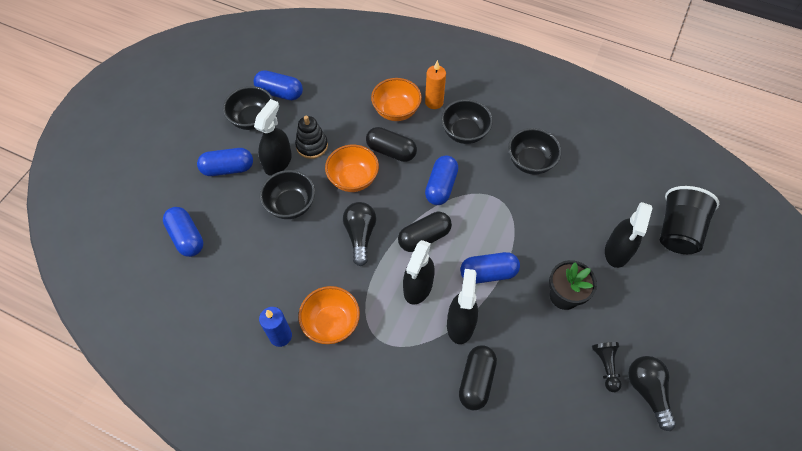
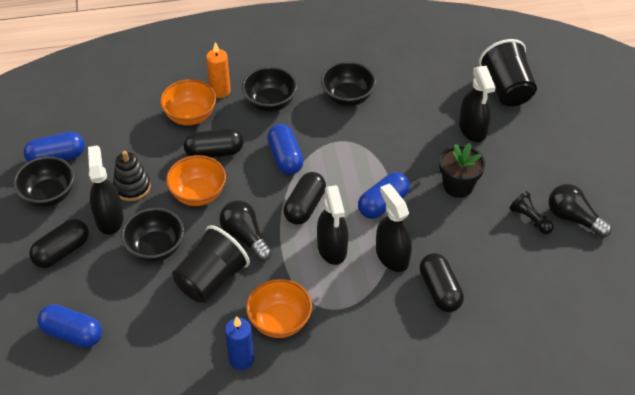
camera: 35 degrees left, 10 degrees down
(228, 168) = (62, 251): blue capsule -> black capsule
(309, 255) = (211, 279): none -> black cup

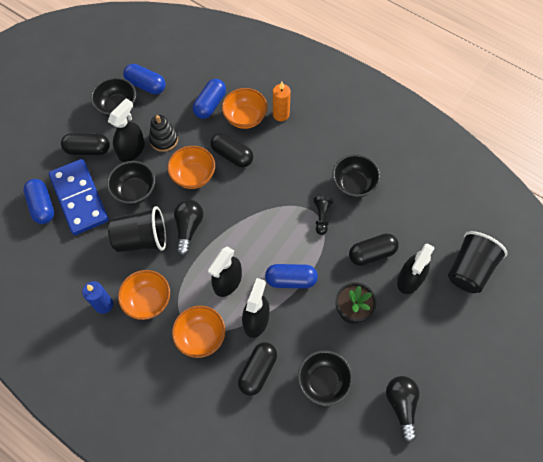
camera: 45 degrees right, 15 degrees up
(105, 296) = (79, 198): none -> blue domino
(270, 102) = (301, 148): black bowl -> black bowl (323, 382)
(285, 157) = (268, 195): blue capsule -> blue capsule (210, 104)
(305, 206) = (243, 239): black capsule -> black capsule (372, 253)
(361, 307) = (201, 337): none -> orange bowl
(530, 219) = (371, 378): black pawn -> black pawn (322, 217)

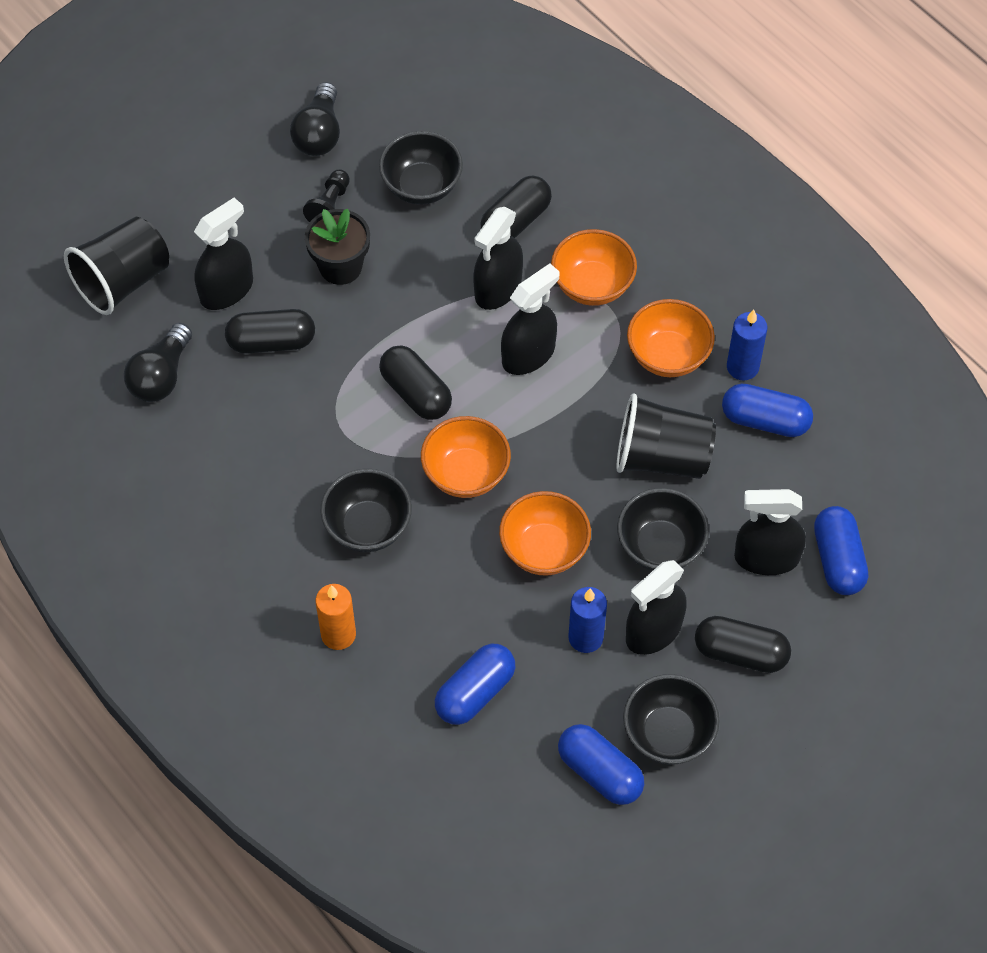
camera: 165 degrees left, 5 degrees down
(79, 198) = (766, 558): blue domino -> black spray bottle
(164, 139) = (585, 637): black stacking toy -> blue candle
(188, 228) = (575, 456): black light bulb -> black light bulb (161, 376)
(232, 155) = (460, 573): black capsule -> black capsule (416, 393)
(245, 118) = (412, 645): orange bowl -> orange bowl (466, 474)
(291, 280) = (422, 333): blue capsule -> blue capsule (765, 420)
(322, 217) = (333, 420): black pawn -> black pawn (330, 206)
(353, 184) = (253, 463): black bowl -> black bowl (368, 527)

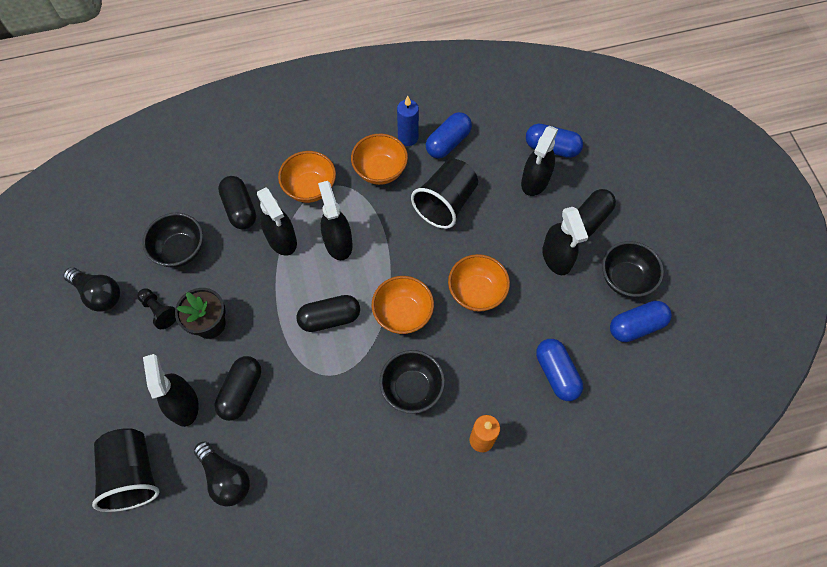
camera: 65 degrees left, 5 degrees up
(585, 637) = (545, 295): blue candle -> none
(660, 546) = (503, 230): black bowl -> none

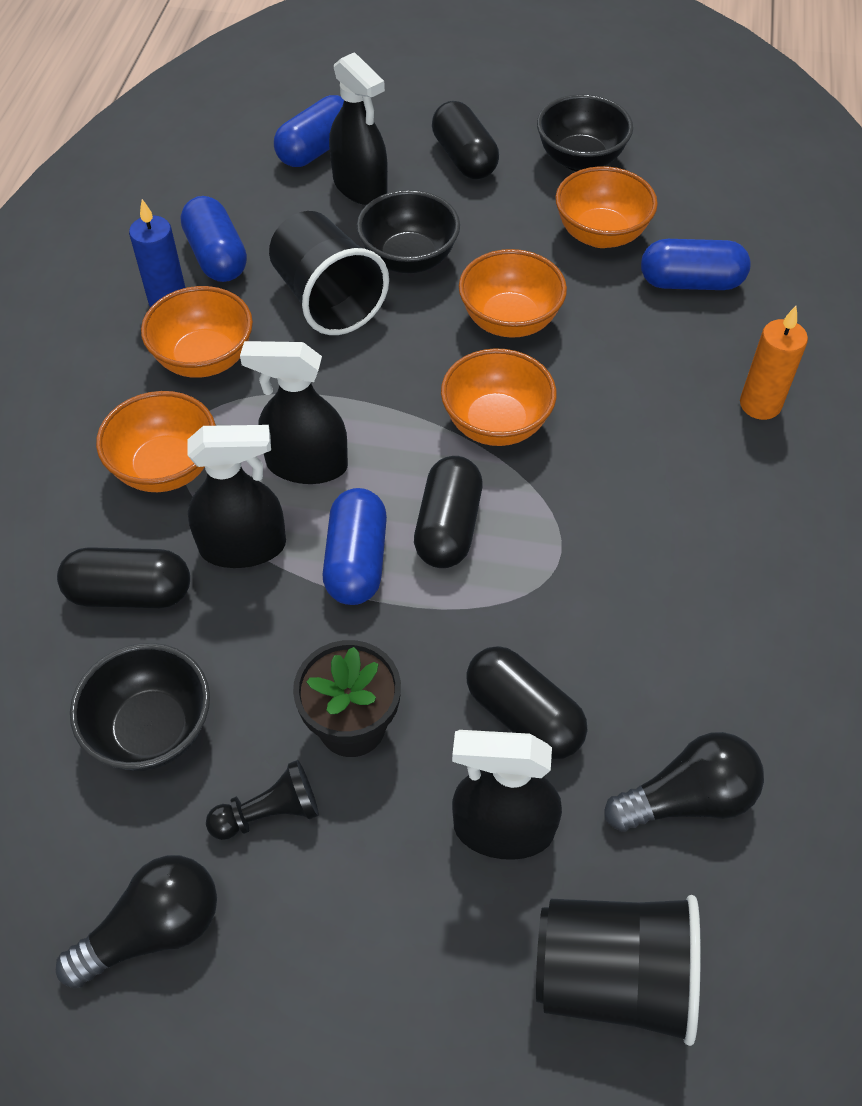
camera: 65 degrees left, 10 degrees down
(412, 388) = (636, 459): black bowl -> black bowl (409, 259)
(556, 257) = (504, 213): black spray bottle -> none
(568, 313) = (601, 234): none -> orange bowl
(636, 326) = (657, 177): blue capsule -> blue capsule (356, 561)

